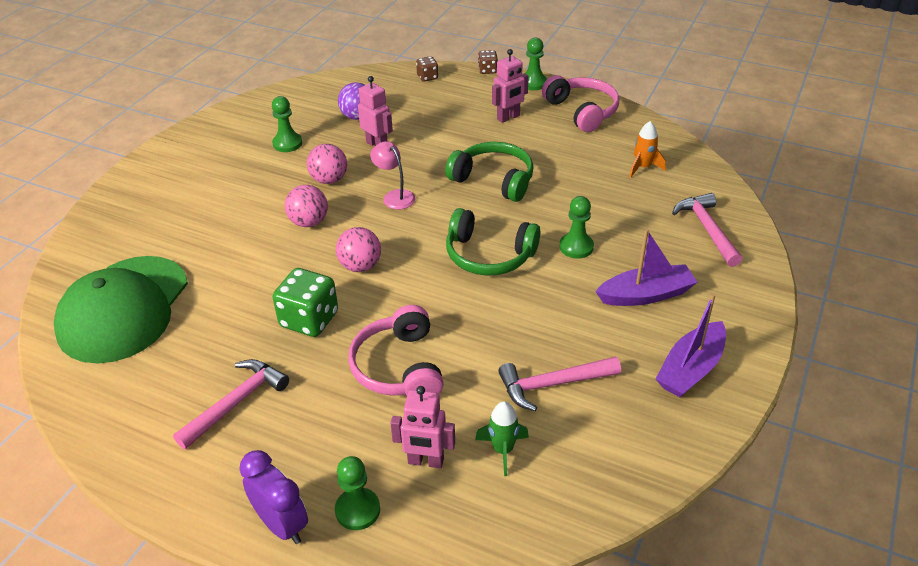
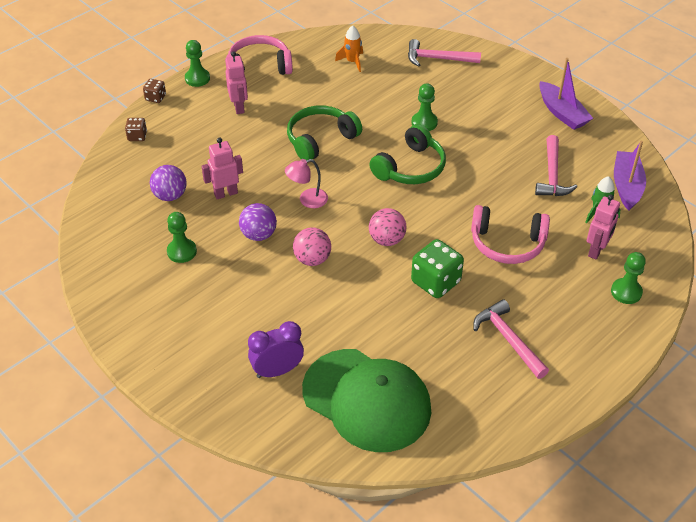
camera: 70 degrees left, 5 degrees up
(282, 524) = (627, 332): purple clock -> purple clock (277, 370)
(329, 180) = (259, 235): pink ball -> purple ball
(645, 295) = (488, 108): purple boat -> purple boat (626, 186)

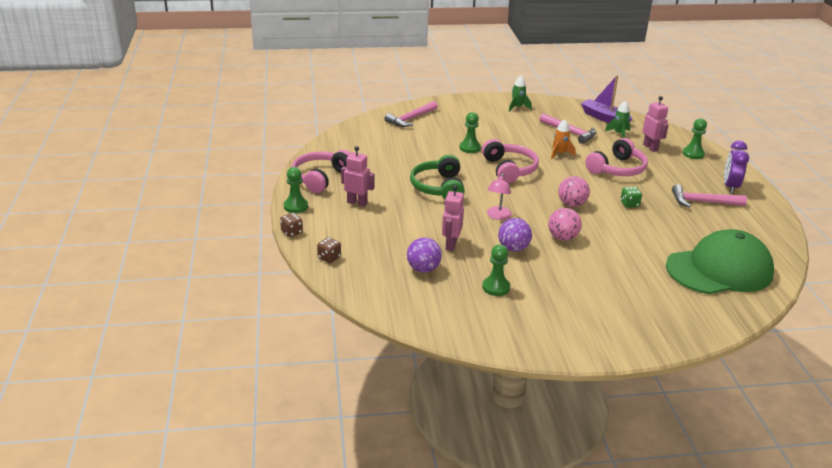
camera: 55 degrees left, 15 degrees down
(277, 370) = (664, 293): purple clock -> purple clock (730, 187)
(352, 62) = (370, 145): orange rocket -> orange rocket (559, 154)
(410, 167) = (509, 169): green headphones -> pink headphones
(435, 282) = (629, 204): green dice -> green dice, size x0.53
(562, 113) = (517, 107): purple boat -> green rocket

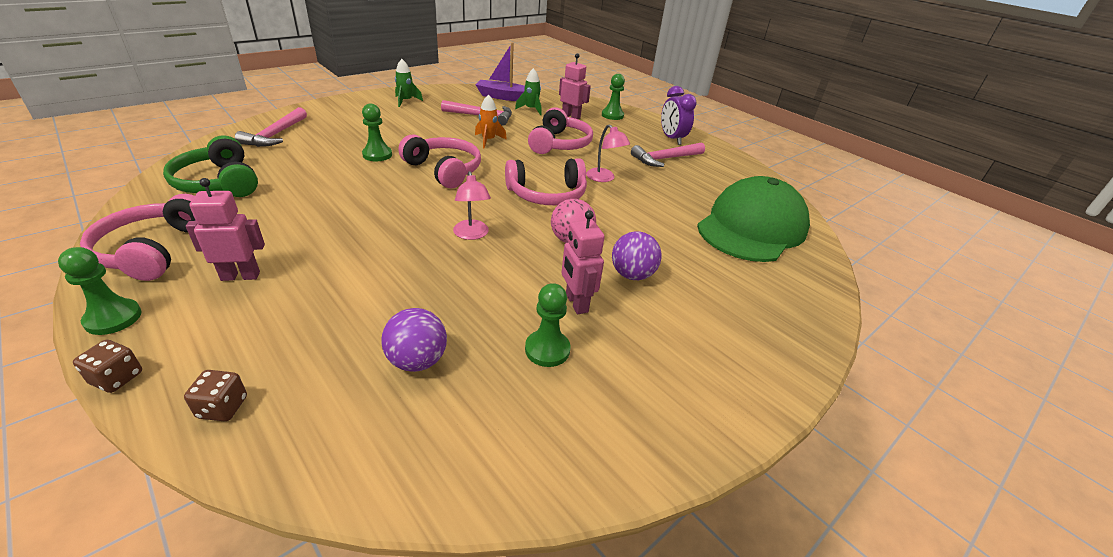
camera: 35 degrees left, 5 degrees up
(439, 187) = (365, 216): green headphones -> green headphones (219, 183)
(451, 245) = (435, 300): pink robot -> pink robot (576, 303)
(513, 248) = (525, 275): purple ball -> purple ball (632, 275)
(572, 204) = (547, 194): pink ball -> pink headphones
(629, 204) = (604, 178): green dice -> pink lamp

